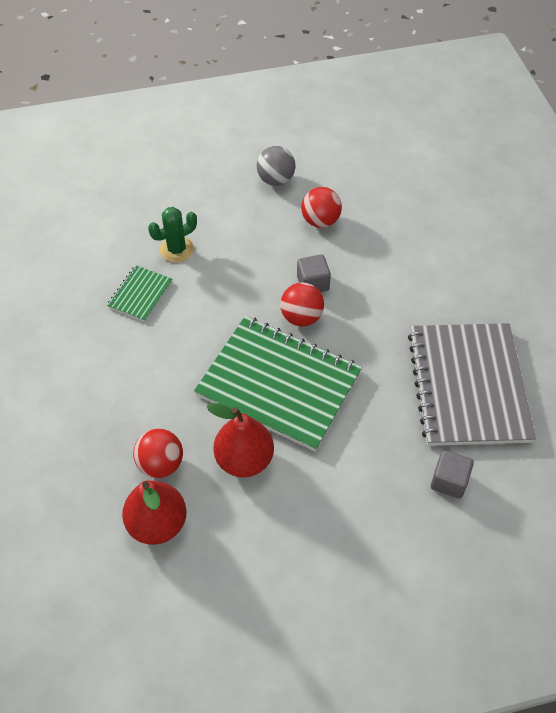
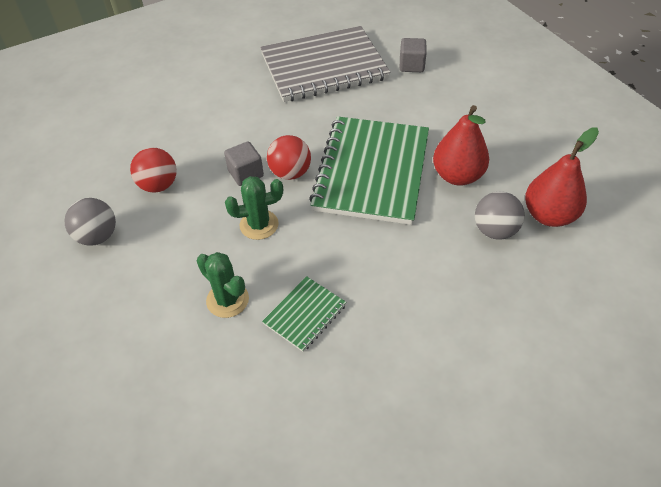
camera: 105 degrees left, 5 degrees down
(140, 294) = (305, 314): green notebook -> green notebook turned 60 degrees counterclockwise
(161, 464) = (494, 230): red ball -> grey ball
(245, 282) = (259, 225): none -> green cactus

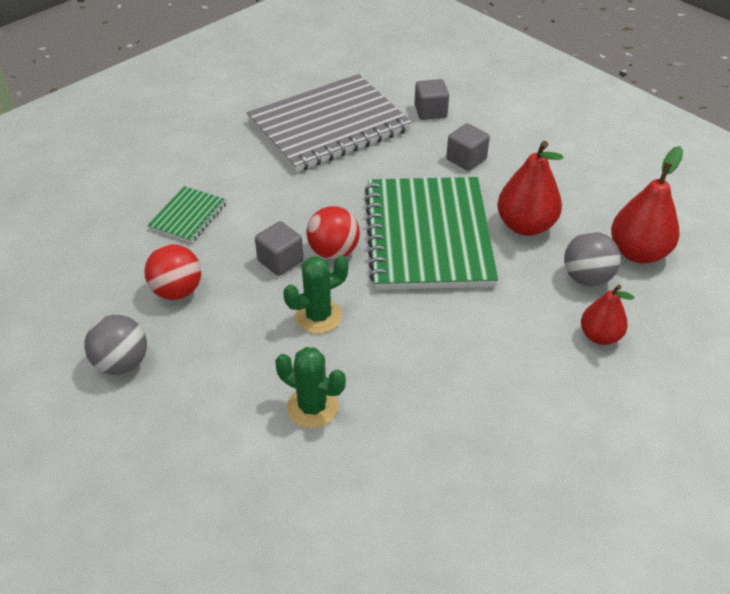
camera: 15 degrees left, 5 degrees down
(305, 314) = (410, 406): green notebook -> green notebook (188, 216)
(427, 110) = (466, 159): none -> grey cube
(488, 284) = (600, 336): none -> red pear

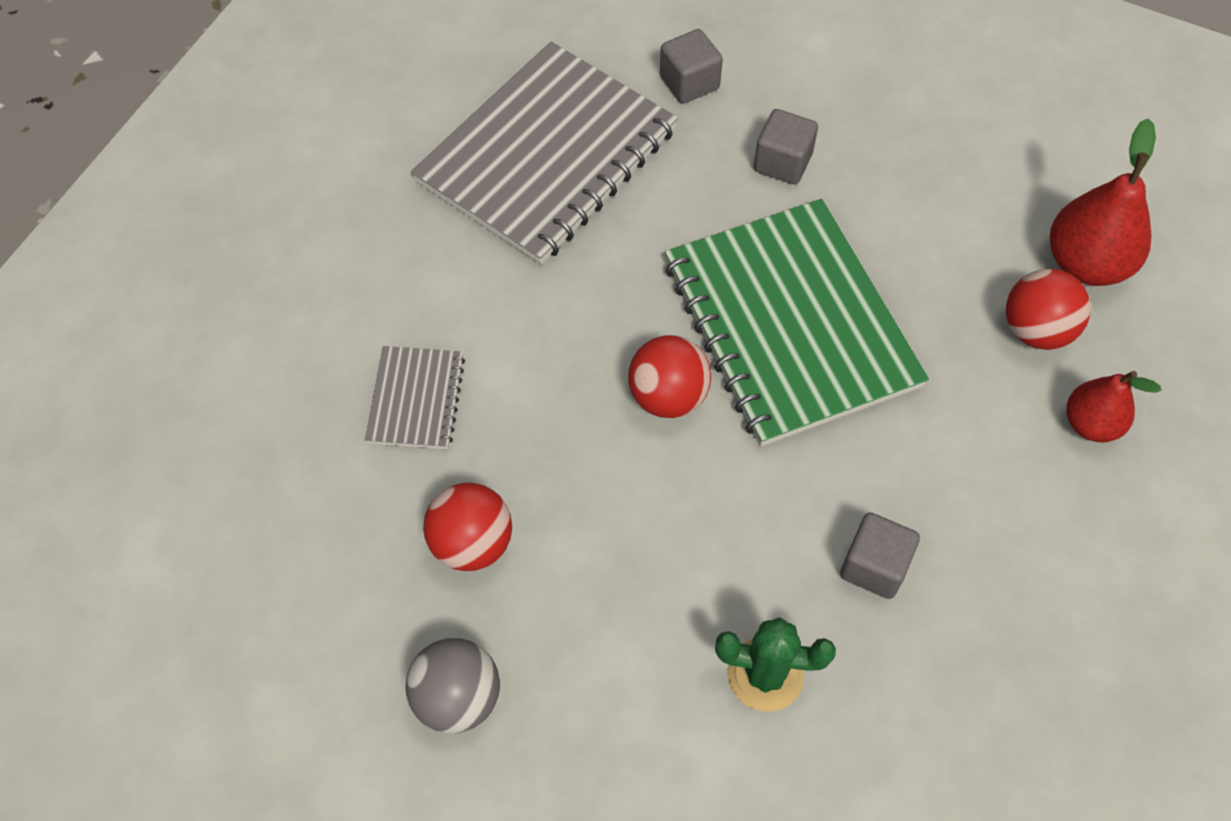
camera: 20 degrees left, 15 degrees up
(188, 216) = (416, 399): green notebook -> grey notebook
(280, 261) = (598, 438): grey cube -> grey cube (874, 566)
(318, 316) = (700, 519): green cactus -> none
(525, 225) = (918, 262): red pear -> none
(586, 278) = (1036, 330): grey ball -> red ball

